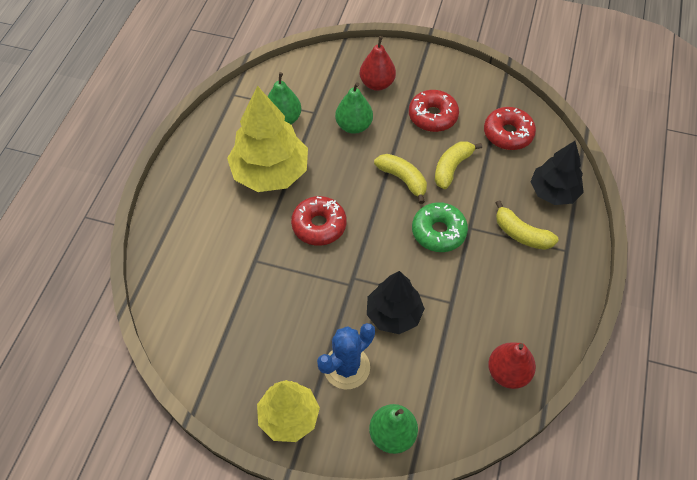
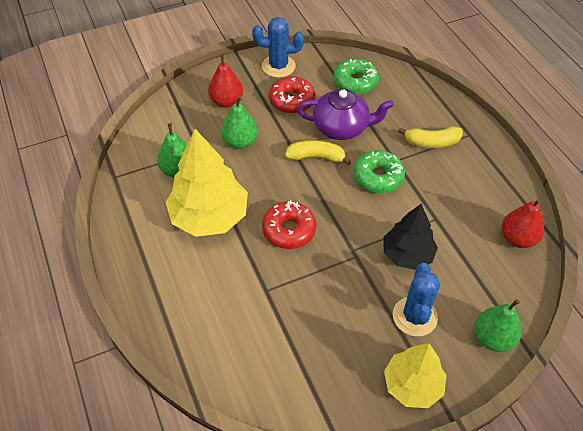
camera: 40 degrees left, 5 degrees down
(452, 78) = (278, 66): none -> blue cactus
(452, 168) = (341, 128): yellow banana -> purple teapot
(508, 134) = (355, 82): red donut -> green donut
(553, 192) = (423, 102): black tree -> none

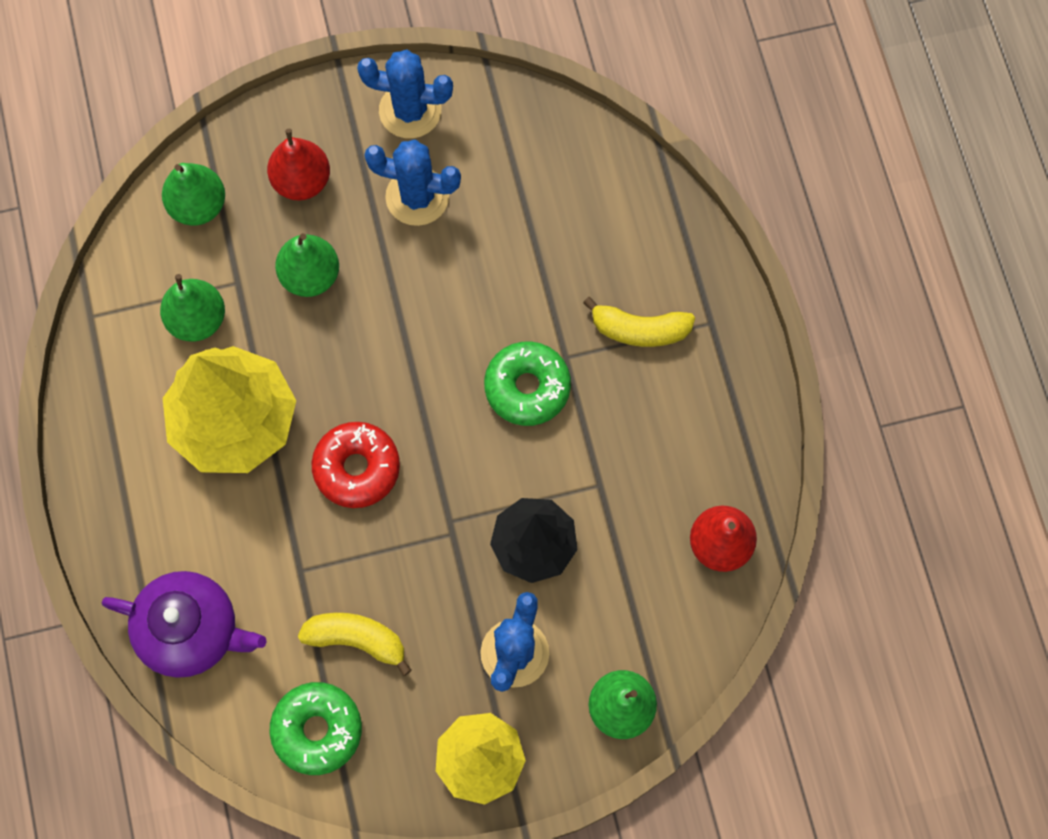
camera: 10 degrees right, 20 degrees up
(170, 119) = (198, 205): none -> green pear
(291, 100) = (417, 197): red donut -> blue cactus
(316, 157) = (432, 329): yellow banana -> yellow banana (357, 639)
(341, 128) = (491, 272): purple teapot -> purple teapot (191, 630)
(355, 82) = (541, 171): green donut -> green donut (317, 730)

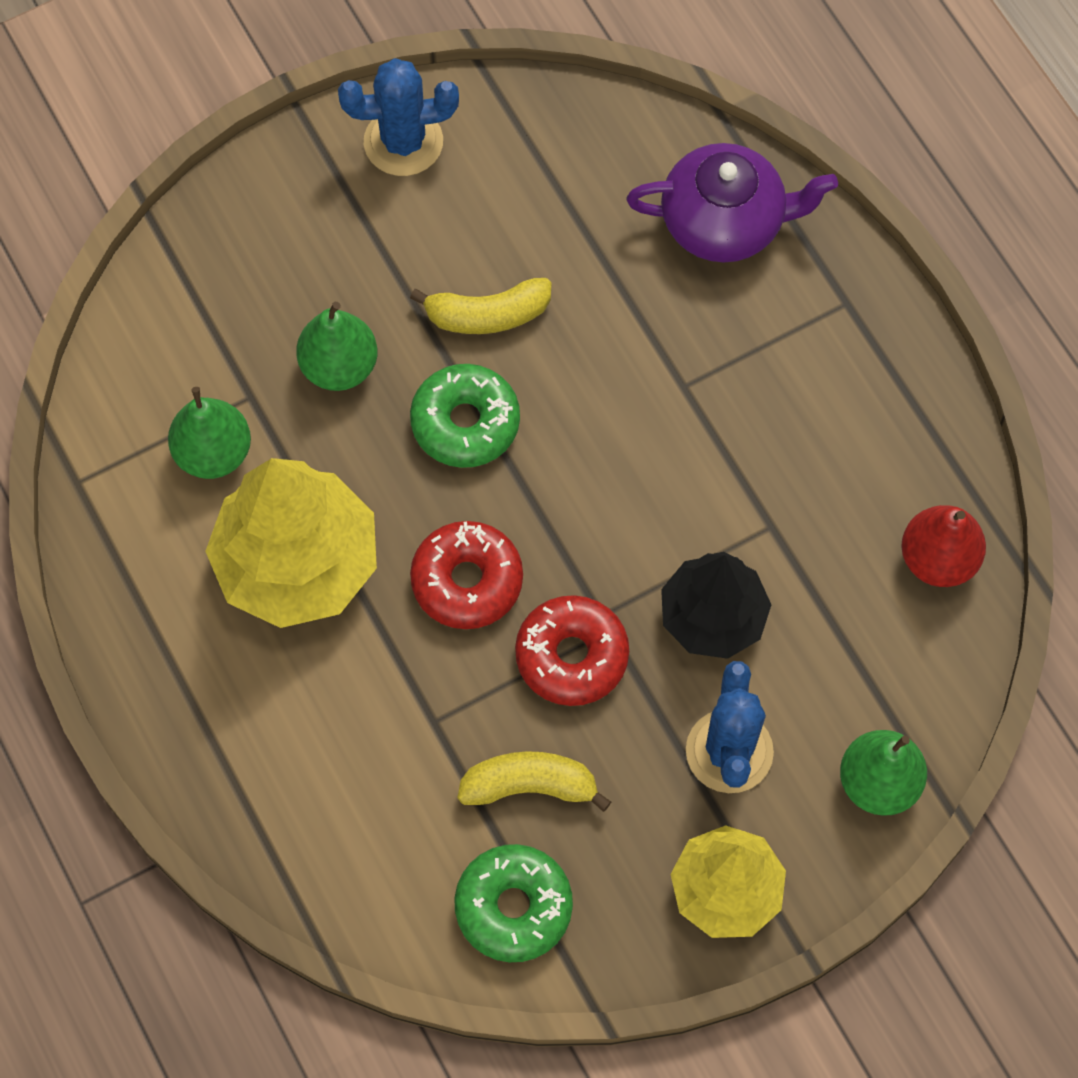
camera: 15 degrees left, 5 degrees down
(191, 630) = (319, 828): purple teapot -> purple teapot (725, 222)
(198, 205) = (173, 317): green pear -> none
(302, 181) = (294, 256): red pear -> none
(417, 197) = (443, 241): blue cactus -> none
(418, 547) = (572, 656): none -> red donut
(527, 387) = (647, 433): green donut -> green donut (465, 423)
(639, 329) = (763, 332): yellow banana -> yellow banana (487, 315)

